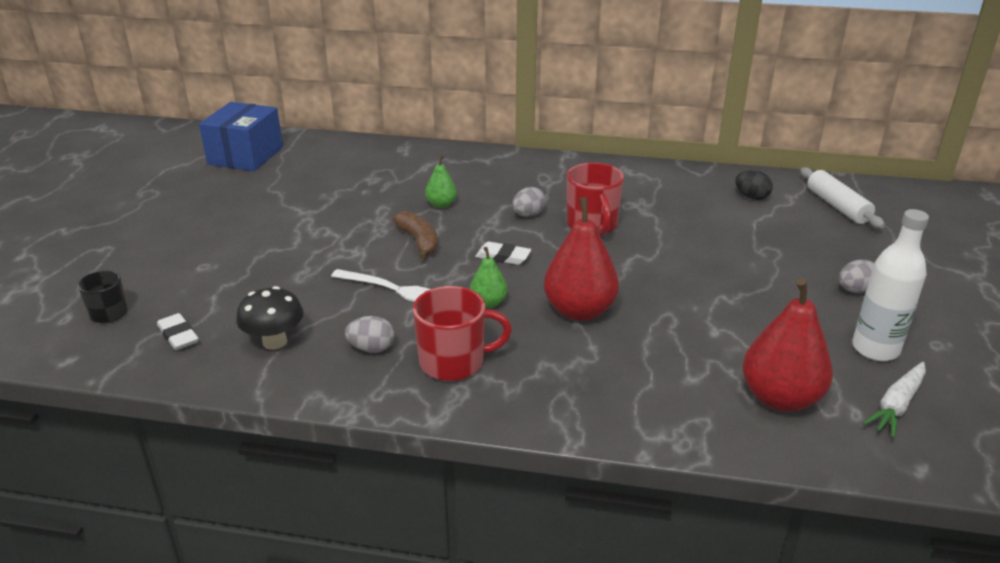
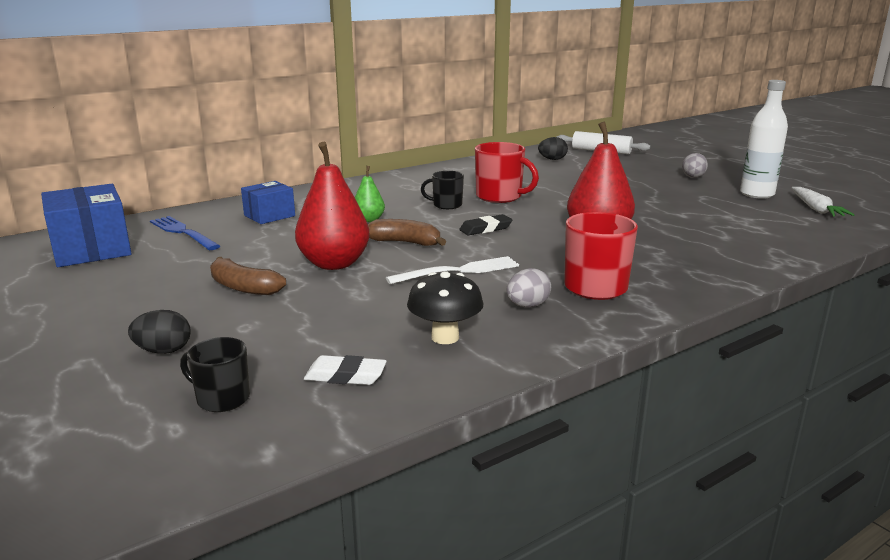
camera: 45 degrees left, 10 degrees down
(144, 262) = (163, 351): none -> black egg
(257, 232) = (243, 287): none -> brown banana
(313, 162) = (183, 232): none -> blue fork
(388, 169) = (269, 216): none -> blue box
(488, 302) = (537, 252): green pear -> none
(503, 257) = (485, 229): white eraser -> black eraser
(528, 215) = (446, 205): grey egg -> black mug
(780, 398) = (775, 226): red pear -> red pear (334, 264)

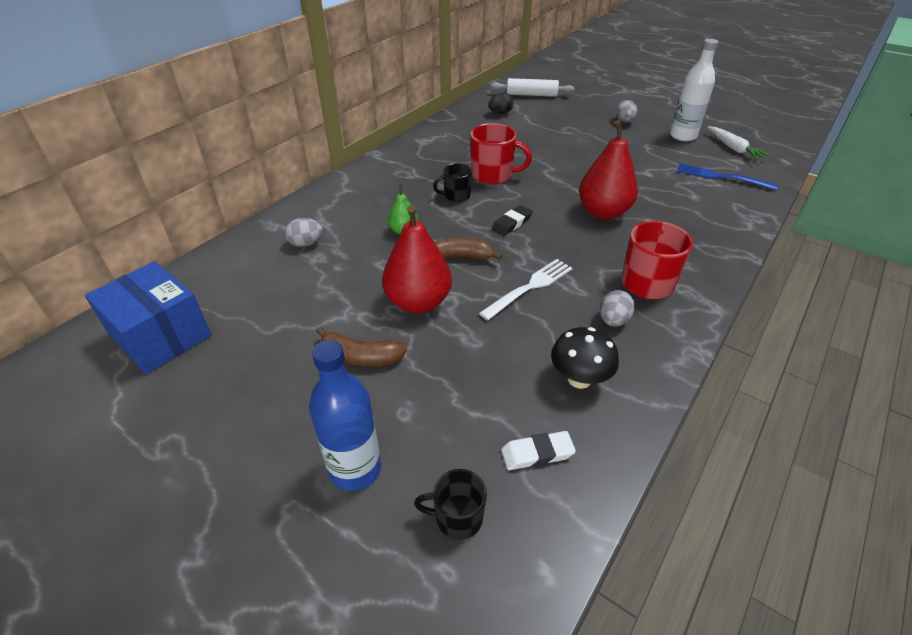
camera: 20 degrees left, 20 degrees up
(163, 351) = (355, 469): black egg -> blue bottle
(183, 232) = (238, 288): blue fork -> blue fork (721, 177)
(269, 216) = (306, 243): blue box -> grey egg

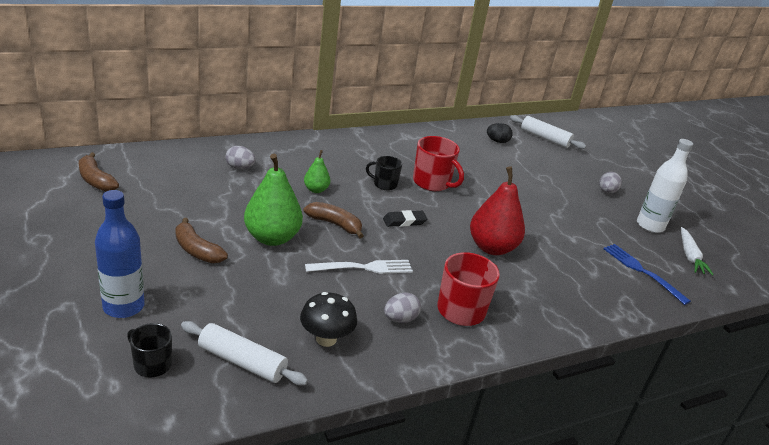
camera: 25 degrees right, 10 degrees down
(161, 336) = (95, 180): blue box -> brown banana
(418, 302) = (272, 238): red pear -> green pear
(537, 453) = (242, 362): white eraser -> white rolling pin

